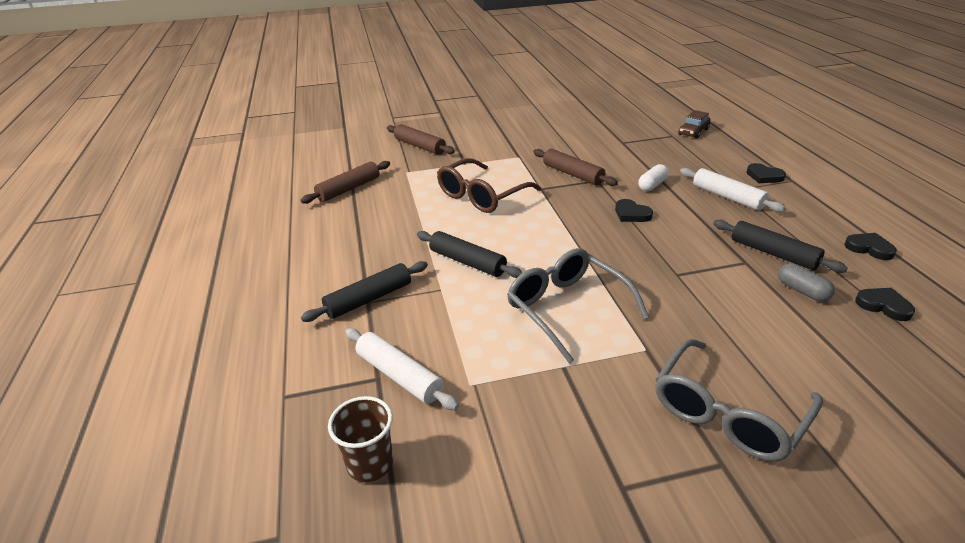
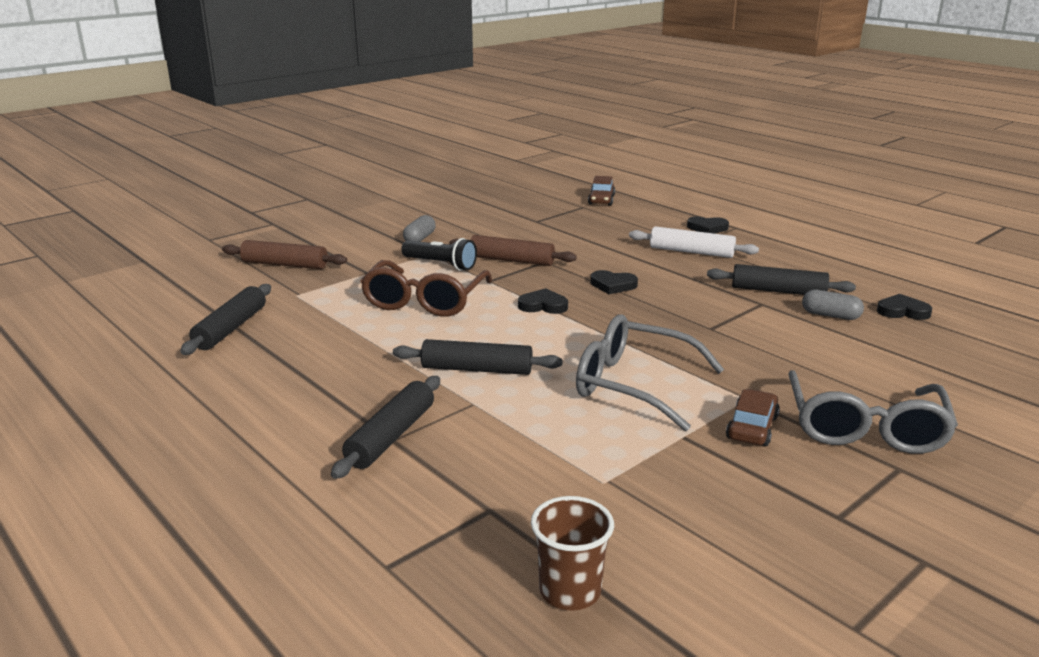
camera: 30 degrees left, 10 degrees down
(349, 189) = (231, 328): brown rolling pin -> black rolling pin
(399, 375) = (513, 499): white rolling pin -> none
(519, 167) = (441, 264): none -> black flashlight
(523, 142) = (420, 239): none -> grey capsule
(626, 378) = (752, 427): none -> brown car
(652, 185) = (608, 255): white capsule -> none
(869, 248) = (850, 270): black heart -> black heart (543, 305)

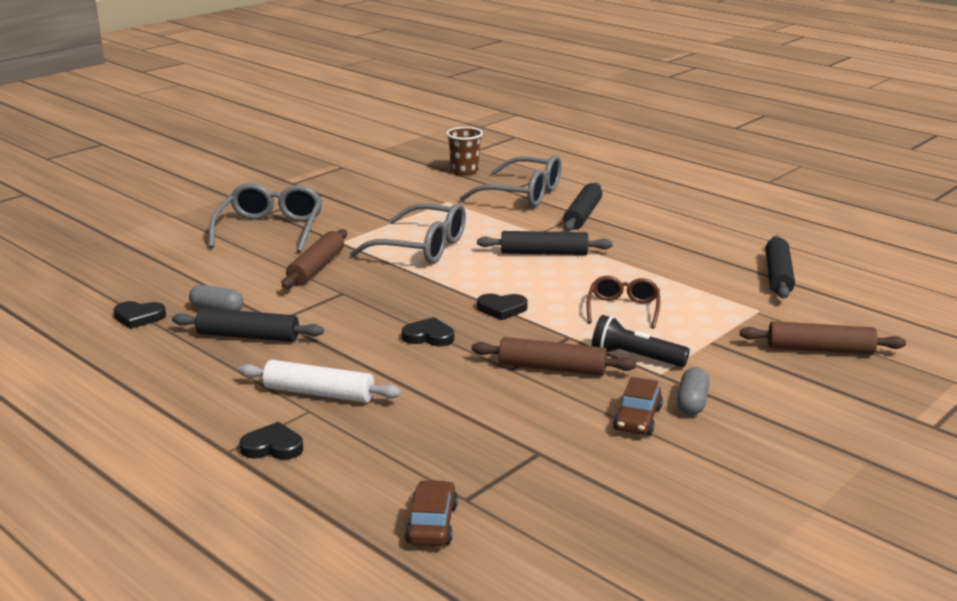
camera: 175 degrees right, 0 degrees up
(424, 301) = (623, 309): brown glasses -> brown glasses, size x0.61
(468, 496) = (522, 194): none -> grey glasses
(752, 427) = (347, 227): brown car -> brown car (637, 419)
(757, 360) = (316, 268): none -> brown rolling pin

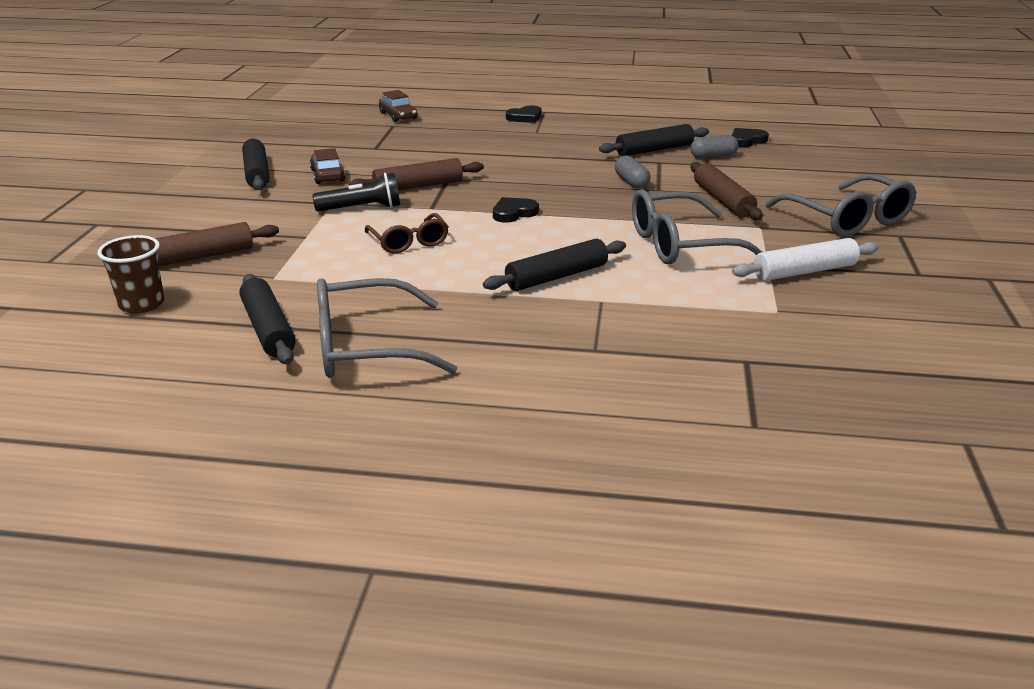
camera: 145 degrees right, 5 degrees up
(319, 393) = (546, 139): white rolling pin -> white rolling pin (804, 271)
(429, 336) = (536, 181): black heart -> none
(464, 171) = (875, 381): brown cup -> brown cup (142, 304)
(522, 194) = (718, 360): grey glasses -> grey glasses (366, 347)
(582, 215) = (589, 348): black rolling pin -> black rolling pin (257, 173)
(692, 402) = (295, 193): grey capsule -> grey capsule (631, 182)

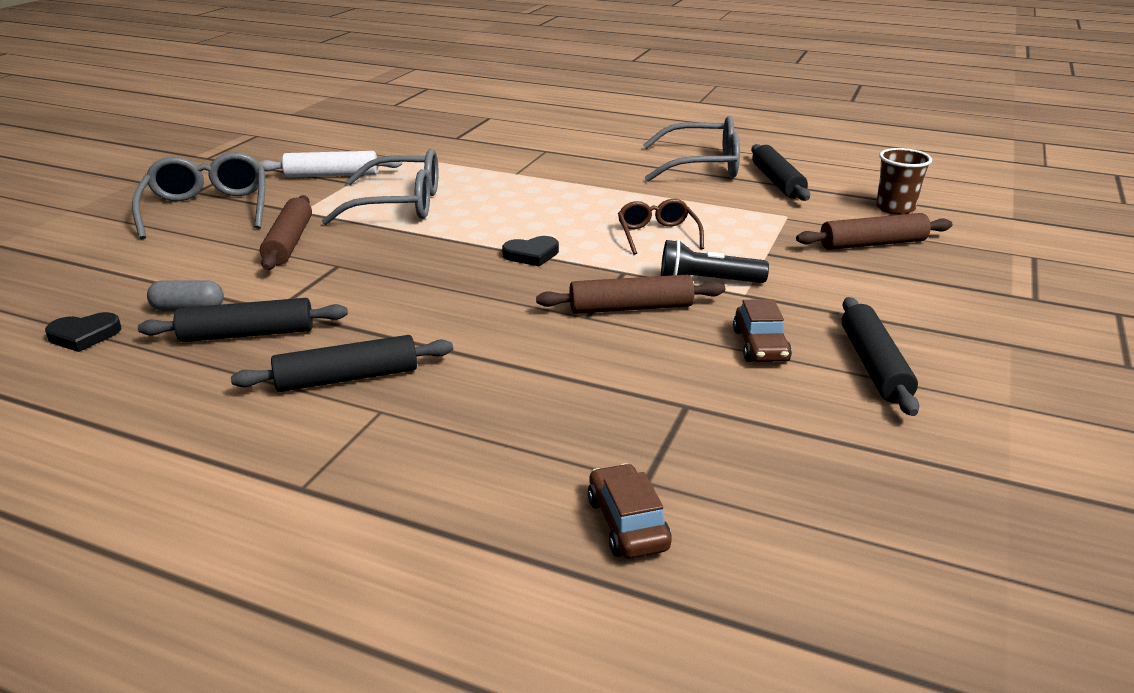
camera: 165 degrees left, 0 degrees up
(525, 117) = (360, 468): black heart -> none
(557, 276) = (535, 192): black rolling pin -> black rolling pin (347, 378)
(631, 182) = (354, 280): grey capsule -> none

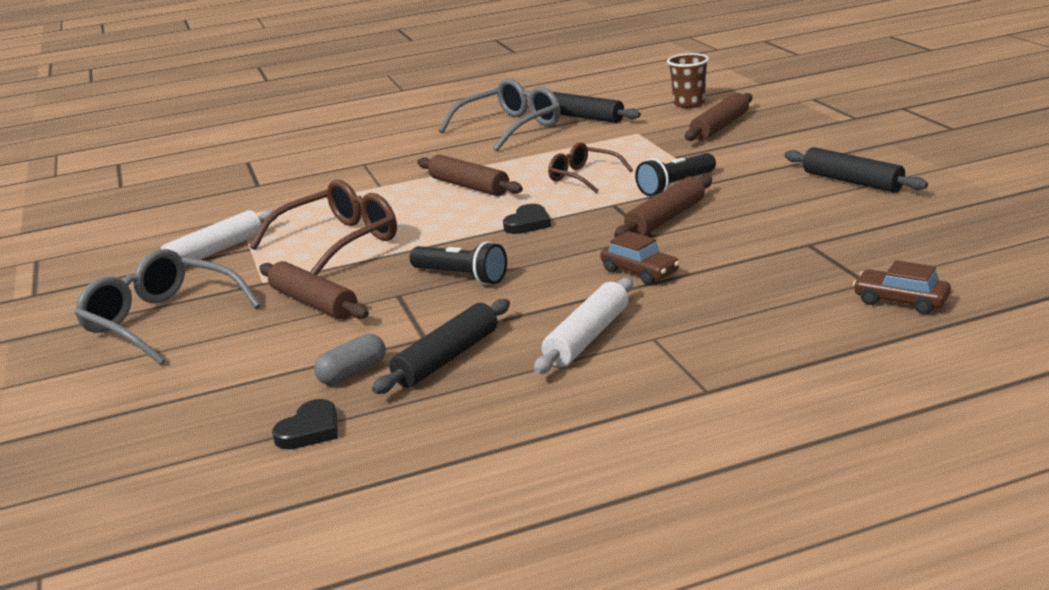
camera: 40 degrees left, 5 degrees down
(347, 378) = (587, 337): black rolling pin -> white rolling pin
(397, 274) = (461, 277): none -> black flashlight
(399, 204) = (338, 242): grey glasses -> brown glasses
(565, 202) = (469, 186): none -> brown rolling pin
(760, 346) = (779, 200): brown car -> brown car (640, 272)

